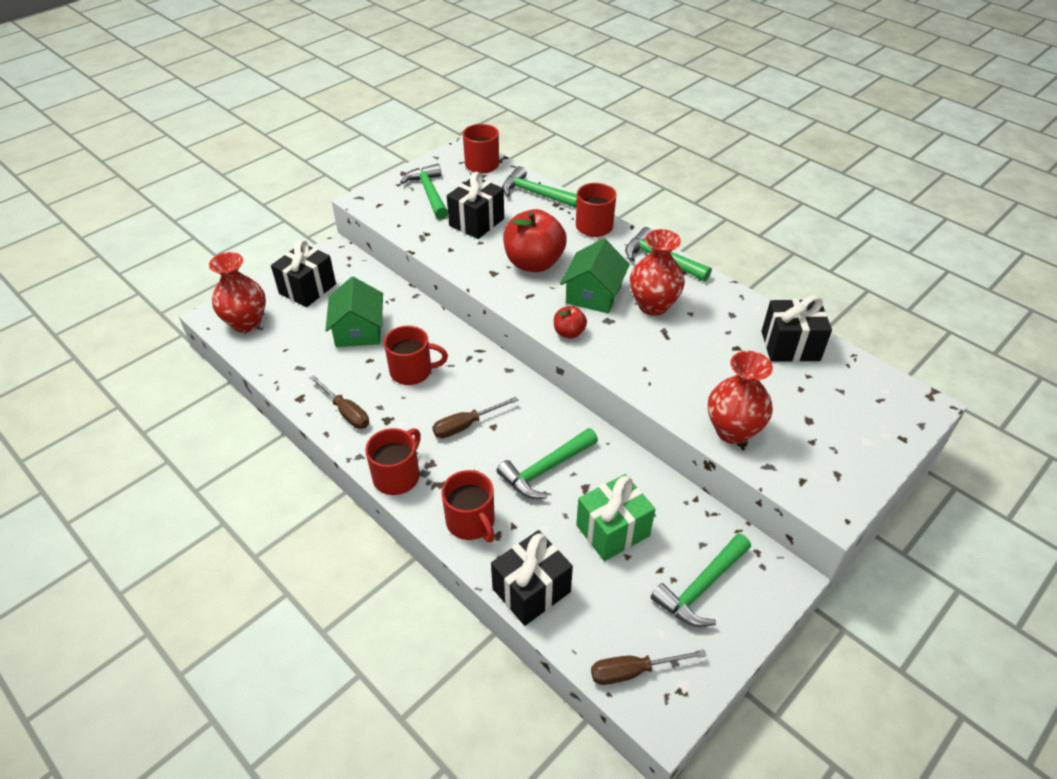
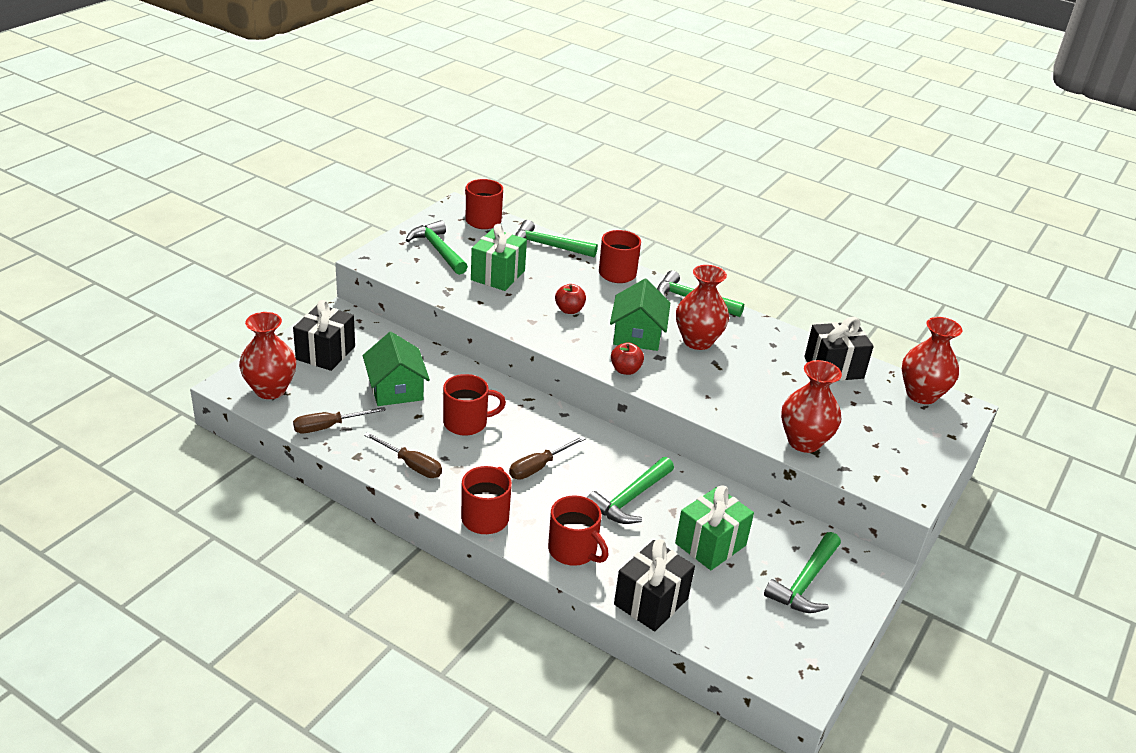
camera: 15 degrees left, 10 degrees down
(476, 222) = (498, 275): black gift -> green gift
(534, 263) = (569, 310): red apple -> red apple, size x0.49
(633, 671) = (765, 656): brown screwdriver -> brown screwdriver (328, 427)
(880, 385) = (921, 394): none -> red vase

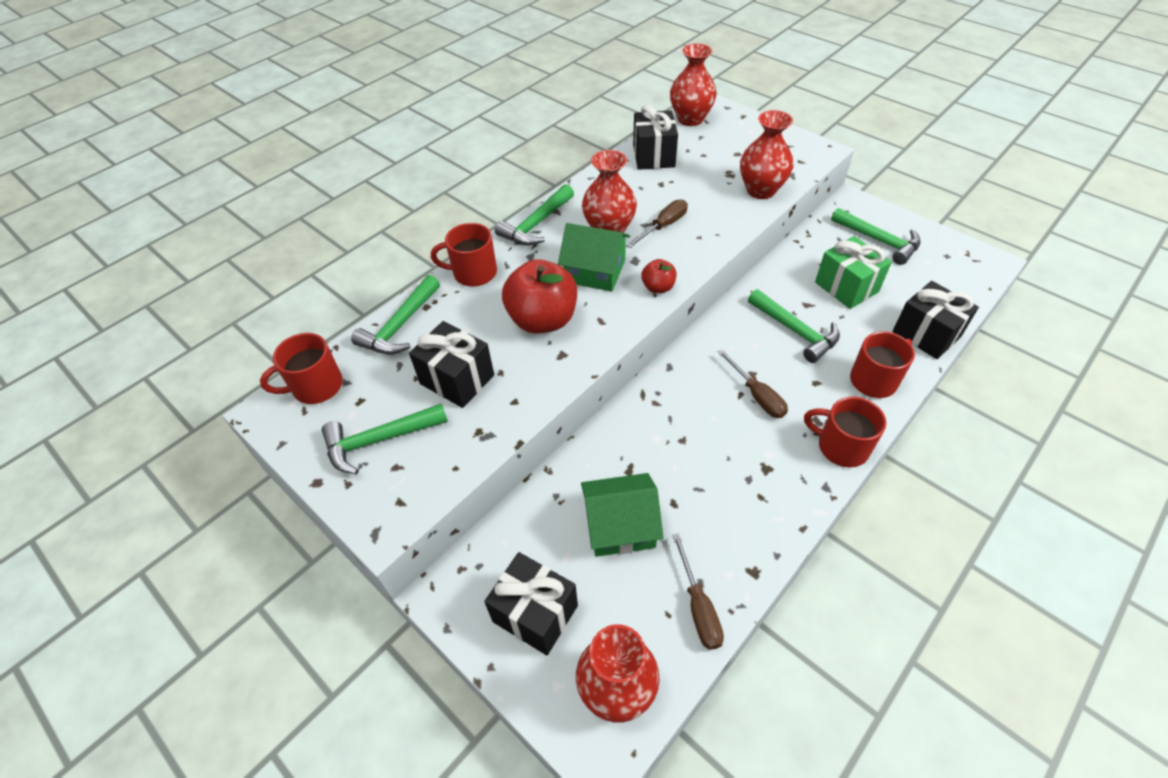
camera: 75 degrees left, 15 degrees up
(411, 465) = (765, 513): brown screwdriver -> brown screwdriver (663, 226)
(467, 423) = (686, 454): red mug -> none
(498, 275) = (457, 379): green gift -> black gift
(569, 310) = (543, 320): red apple -> red apple, size x2.05

